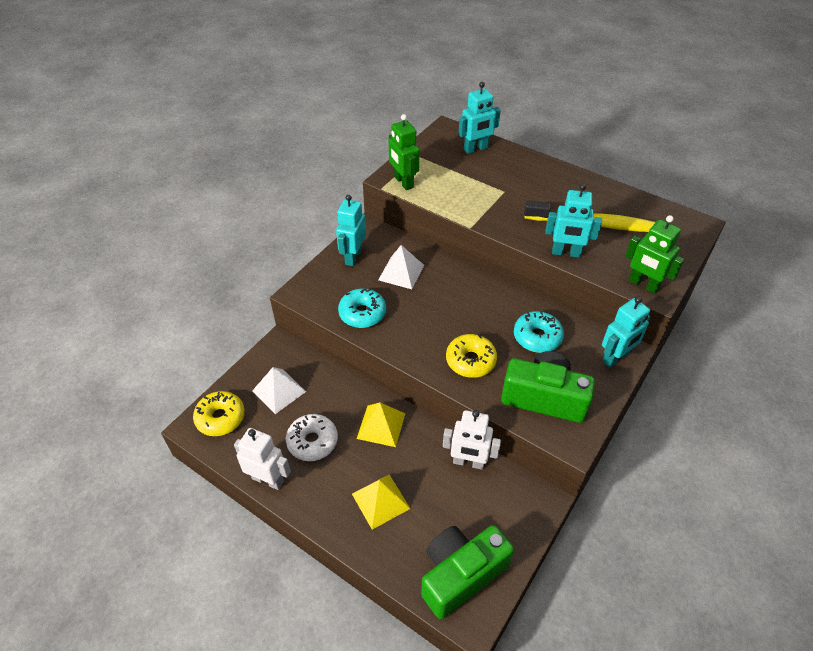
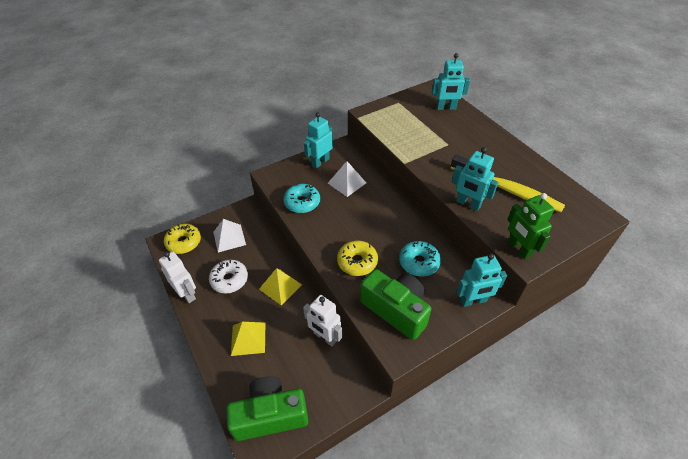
camera: 25 degrees right, 0 degrees up
(403, 182) = (376, 118): green robot -> none

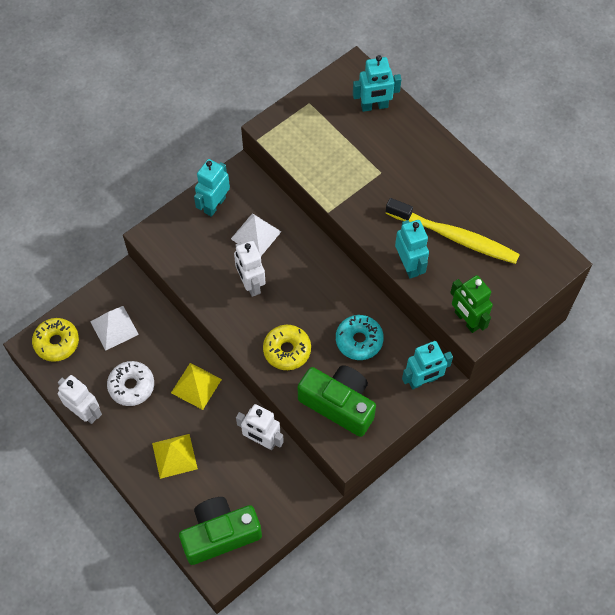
camera: 10 degrees left, 15 degrees up
(302, 202) = (204, 274): turquoise donut -> none
(336, 213) = (251, 284): none -> white robot
(468, 204) = (409, 265): turquoise robot -> turquoise robot turned 135 degrees counterclockwise

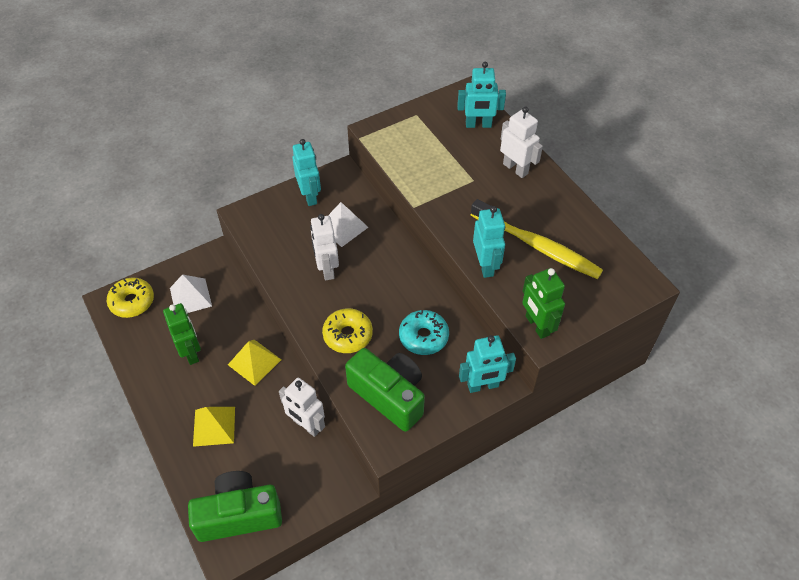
camera: 10 degrees right, 10 degrees down
(85, 412) = (138, 369): white robot -> white robot (515, 168)
(131, 386) = (191, 352): white donut -> green robot
(214, 205) = (310, 196): turquoise robot -> turquoise robot turned 120 degrees clockwise

